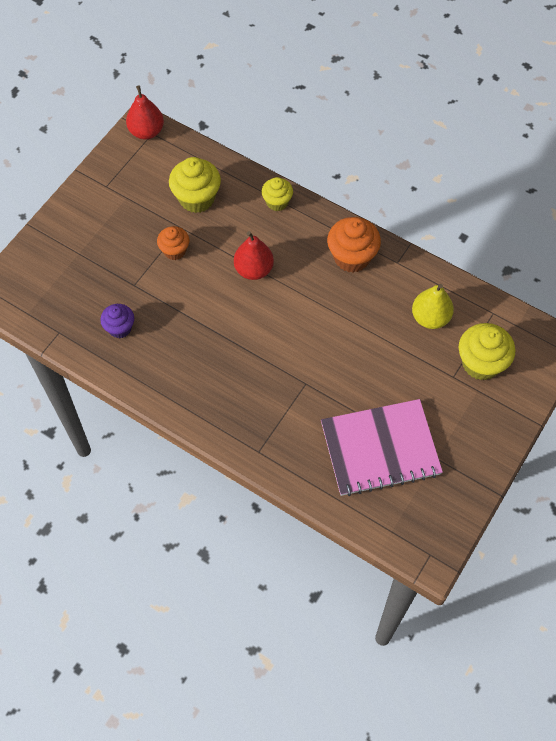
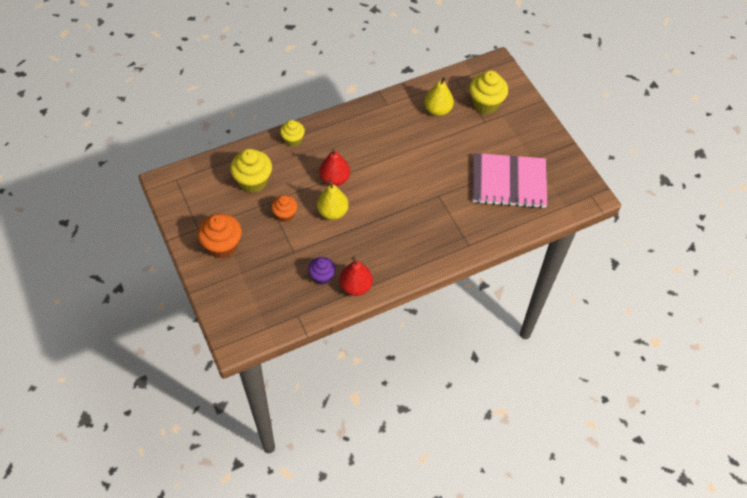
camera: 60 degrees left, 5 degrees down
(146, 131) = (172, 182): red pear -> red pear (356, 286)
(209, 292) = (332, 212): none -> yellow pear
(352, 257) = (366, 124): orange cupcake -> orange cupcake (222, 246)
(380, 449) = (508, 182): pink notebook -> pink notebook turned 75 degrees clockwise

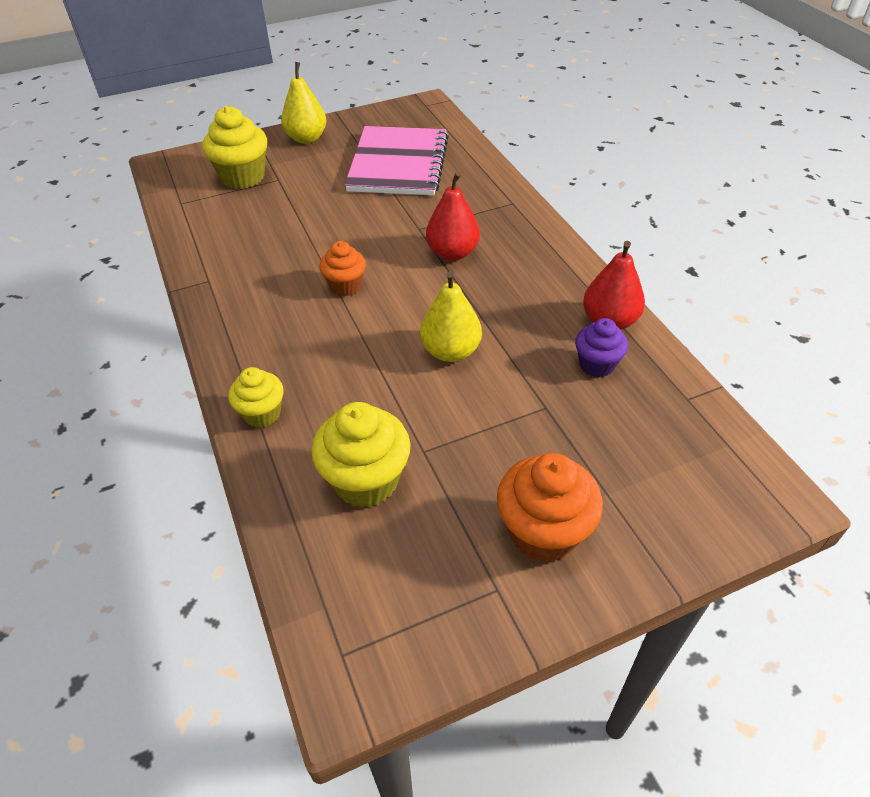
camera: 85 degrees left, 10 degrees down
(285, 215) = (457, 422): orange cupcake -> orange cupcake (345, 286)
(334, 179) = (373, 349): red pear -> red pear (452, 253)
(438, 110) = (240, 223): yellow pear -> yellow pear (306, 138)

